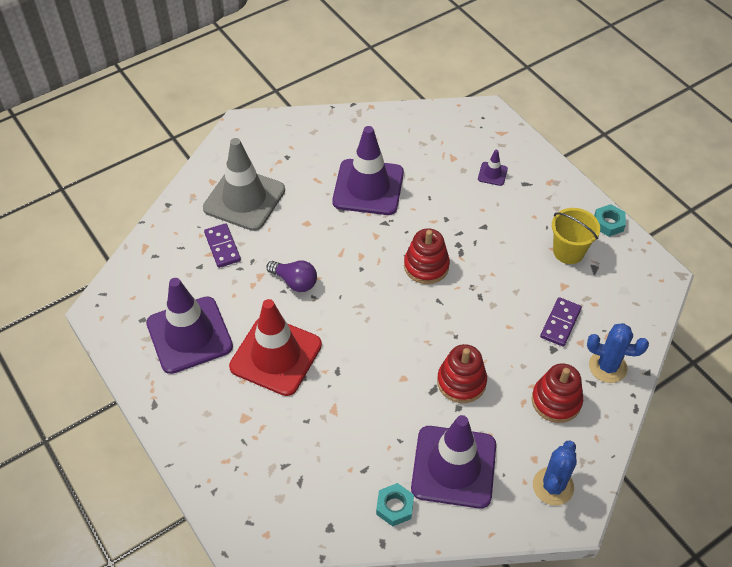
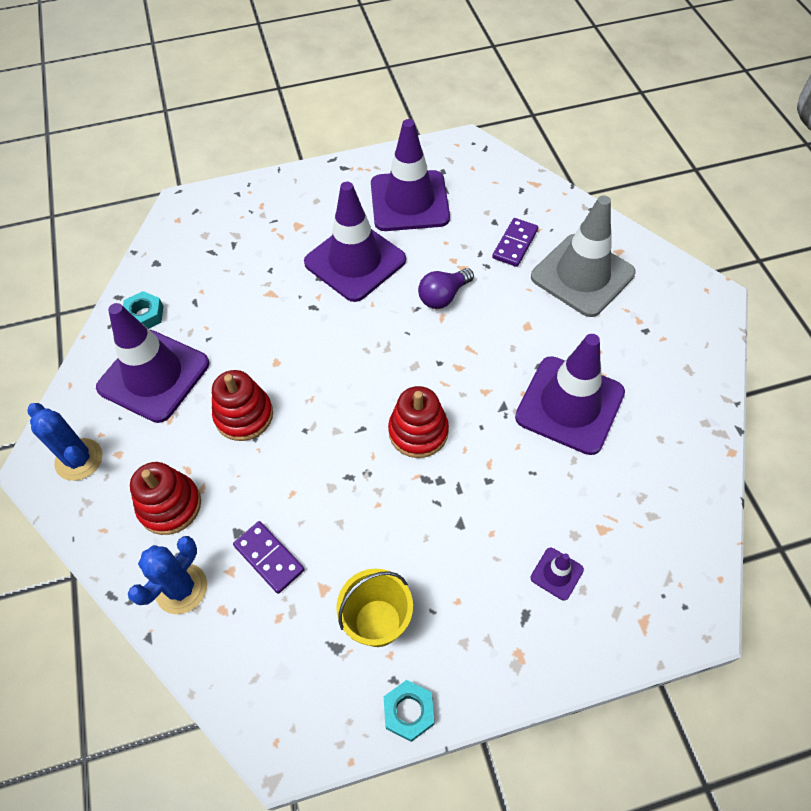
camera: 110 degrees right, 5 degrees up
(222, 247) = (515, 244): purple domino -> purple domino turned 60 degrees counterclockwise
(276, 356) = (355, 261): red traffic cone -> purple traffic cone

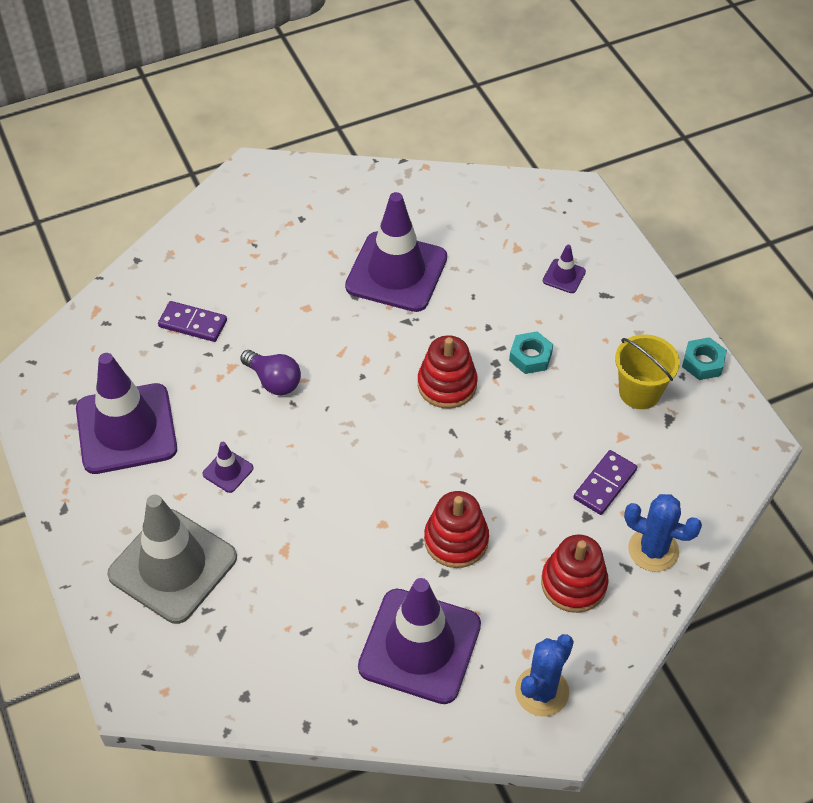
camera: 100 degrees left, 5 degrees down
(144, 315) = (332, 684): turquoise nut -> turquoise nut (530, 356)
(355, 261) = (228, 471): purple traffic cone -> purple traffic cone, size x0.41
(582, 275) = (234, 266): grey traffic cone -> grey traffic cone (173, 566)

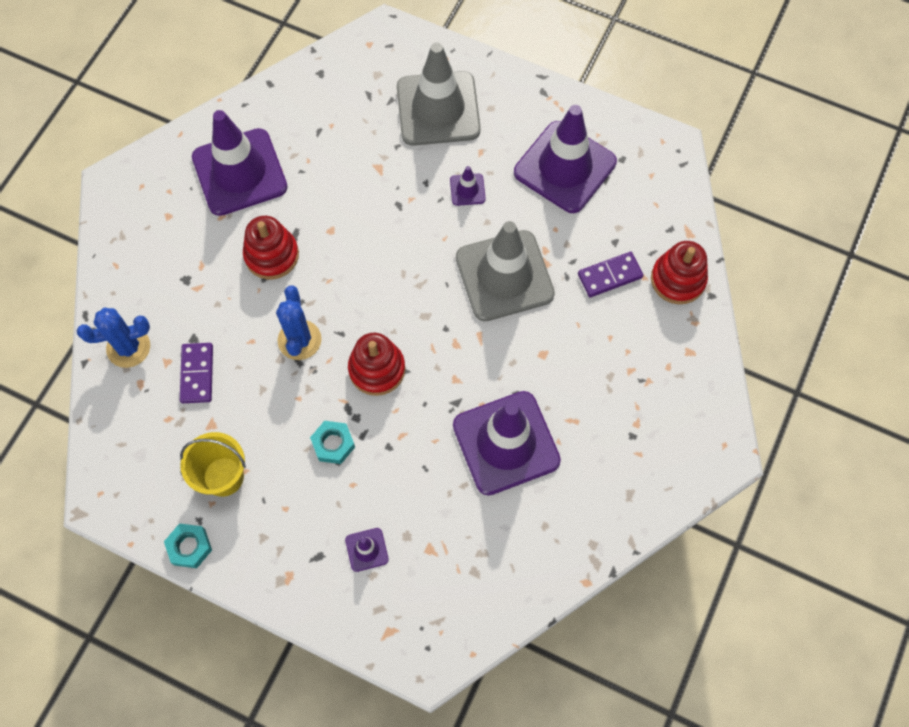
camera: 140 degrees right, 15 degrees up
(274, 381) = (504, 276): purple light bulb -> grey traffic cone
(542, 691) = (141, 199): blue cactus -> blue cactus (299, 340)
(573, 583) = (168, 283): red stacking toy -> red stacking toy (678, 279)

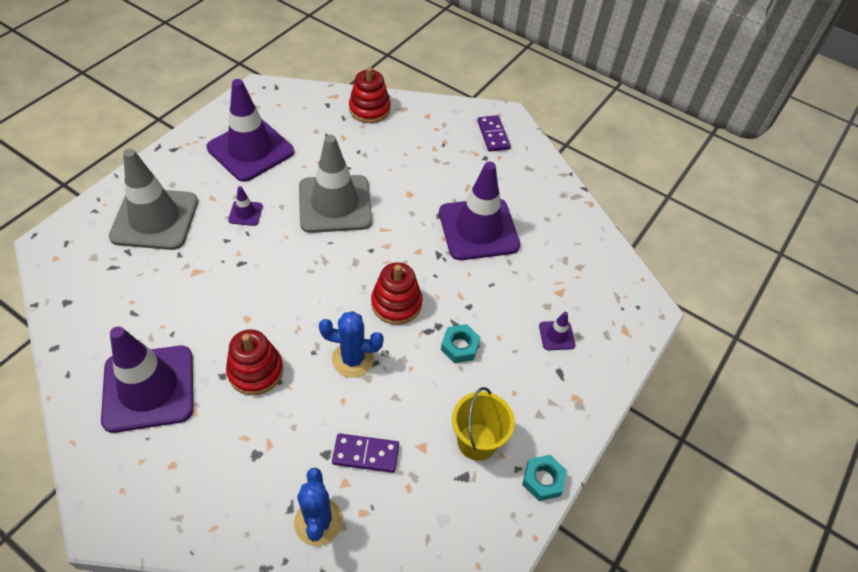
camera: 85 degrees left, 15 degrees down
(610, 276) = (355, 144): purple domino -> purple domino (493, 135)

